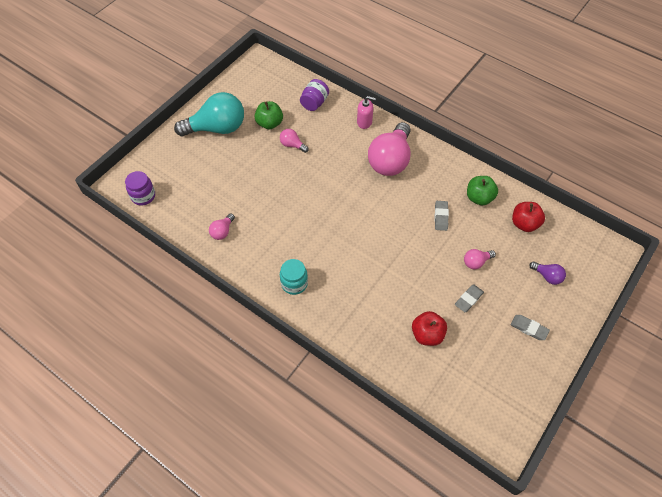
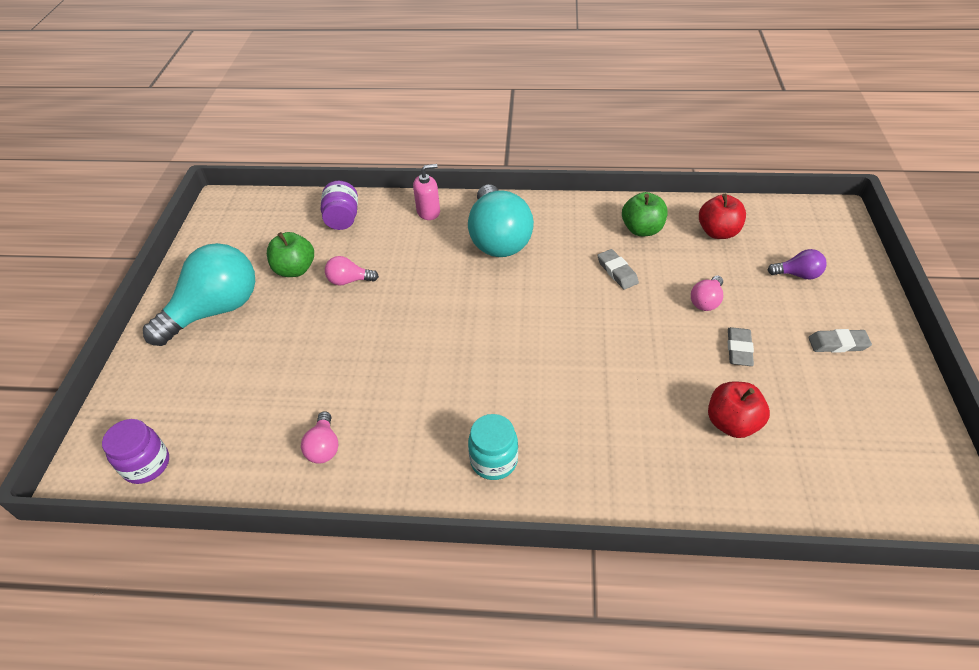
camera: 30 degrees left, 10 degrees down
(390, 160) = (498, 239): pink light bulb -> turquoise light bulb

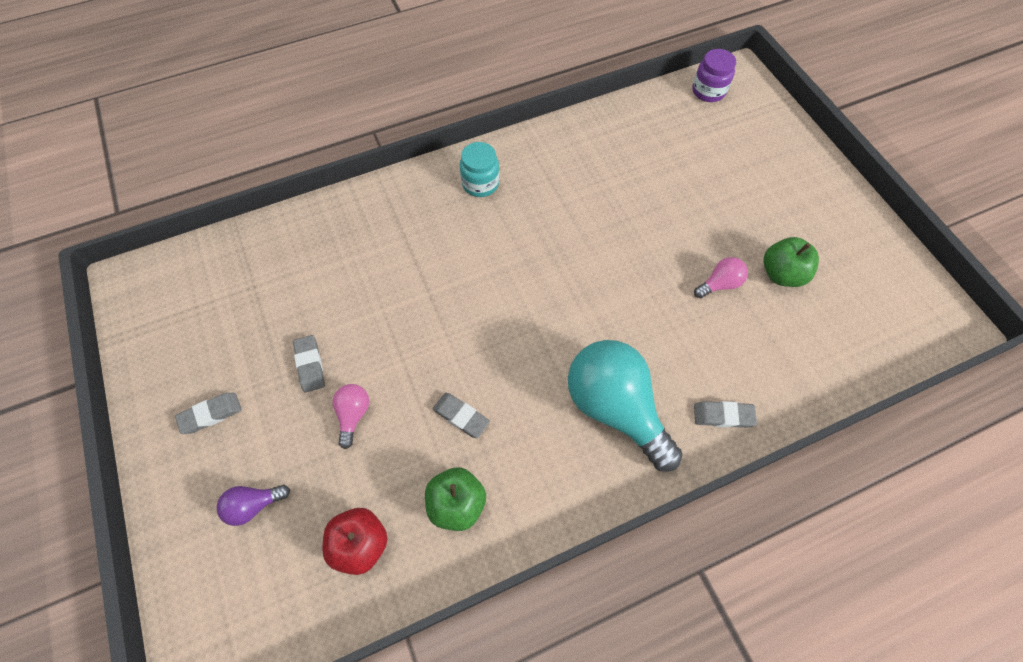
camera: 150 degrees right, 15 degrees up
(215, 310) = (800, 205): turquoise light bulb -> none
(324, 447) = (605, 145): pink light bulb -> none
(342, 219) = (805, 359): purple jar -> none
(428, 212) = (723, 416): pink soap dispenser -> grey eraser
(732, 423) = (306, 285): red apple -> none

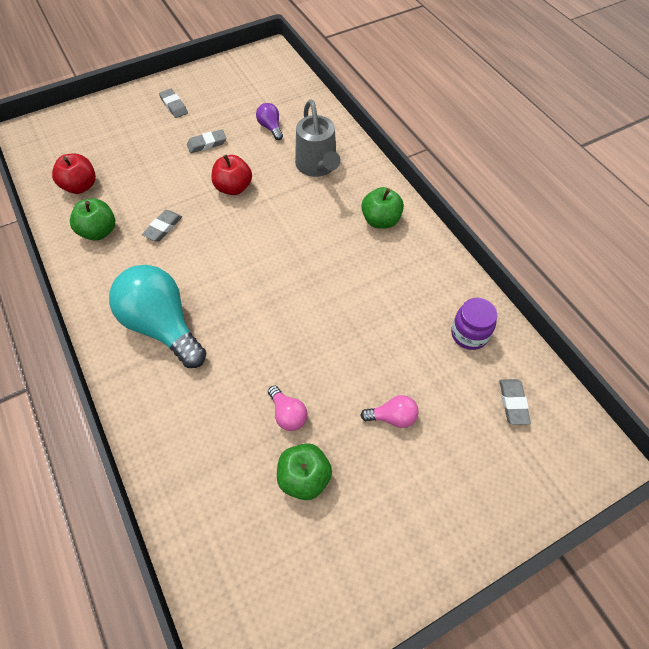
camera: 85 degrees right, 5 degrees down
(254, 505) = (113, 135): purple light bulb -> purple light bulb (270, 127)
(353, 415) = (168, 170): pink light bulb -> pink light bulb (392, 417)
(385, 236) = (318, 167): none -> grey watering can
(403, 331) = (233, 188): none -> red apple
(480, 184) = (380, 220): turquoise jar -> green apple
(615, 408) = (162, 326): turquoise light bulb -> turquoise light bulb turned 90 degrees counterclockwise
(708, 91) = (558, 418): purple jar -> purple jar (469, 334)
(723, 416) = (149, 409): grey eraser -> grey eraser (513, 403)

